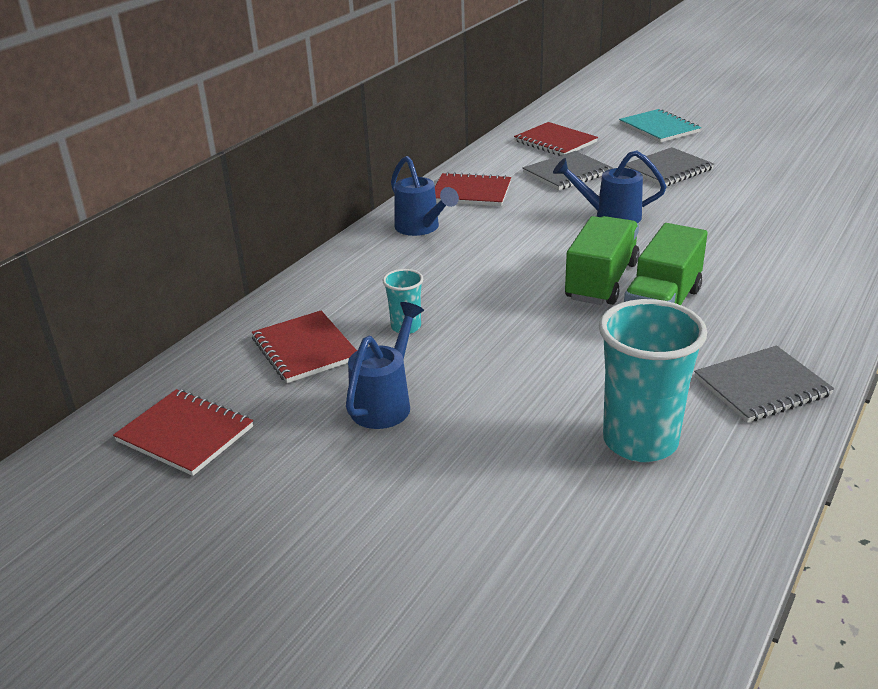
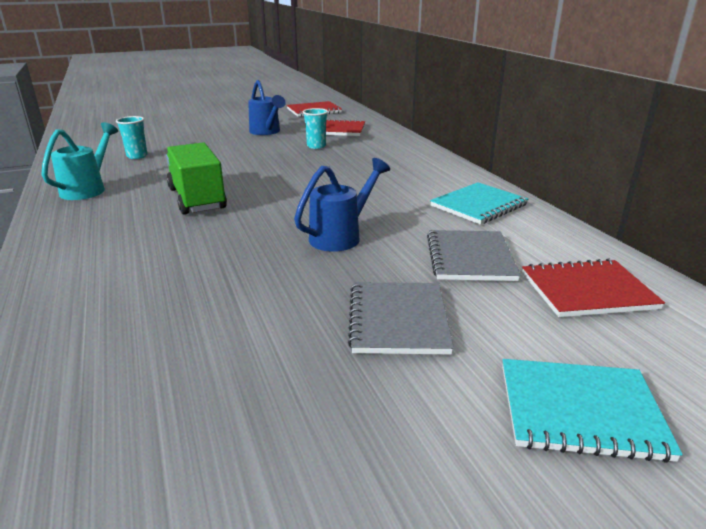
camera: 125 degrees right, 5 degrees down
(421, 228) = (432, 175): blue watering can -> none
(471, 192) = (478, 205): red notebook -> turquoise notebook
(601, 281) = (259, 195): green truck -> none
(640, 441) = (137, 156): turquoise cup -> turquoise cup, size x0.49
(761, 386) = (88, 189): grey notebook -> turquoise watering can

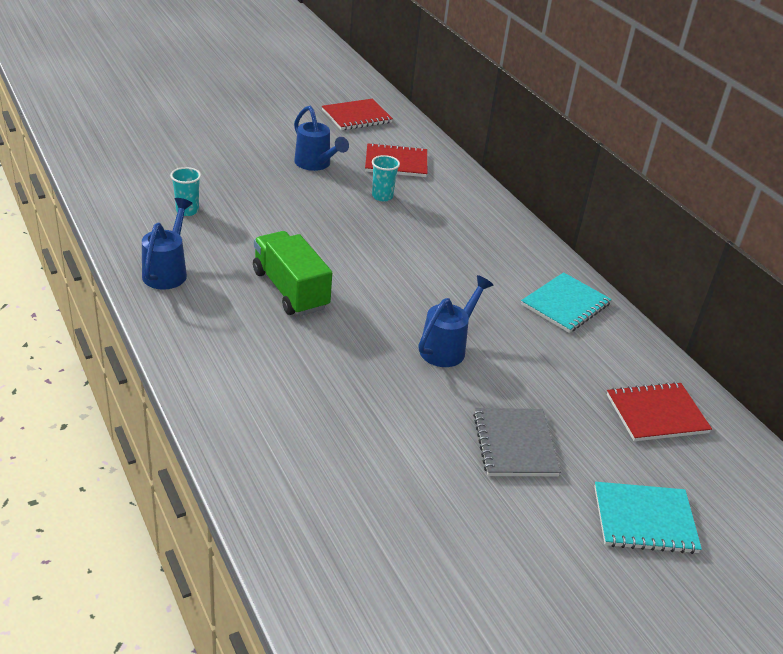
camera: 10 degrees left, 10 degrees up
(88, 189) = (168, 271): turquoise watering can -> blue watering can
(470, 258) = (563, 376): grey notebook -> none

